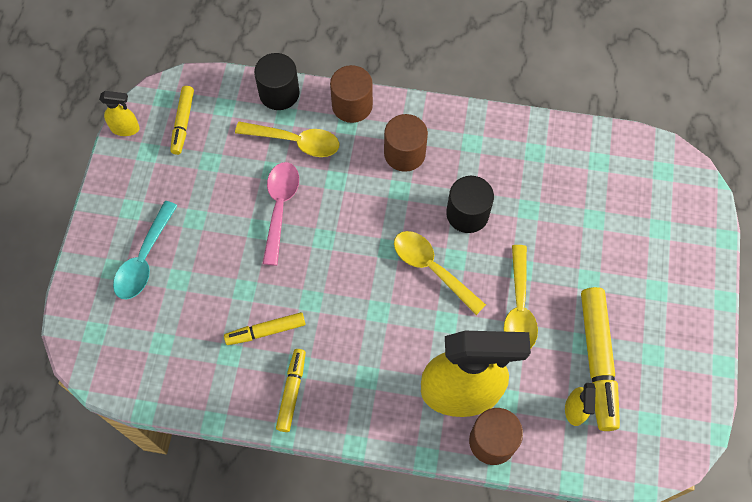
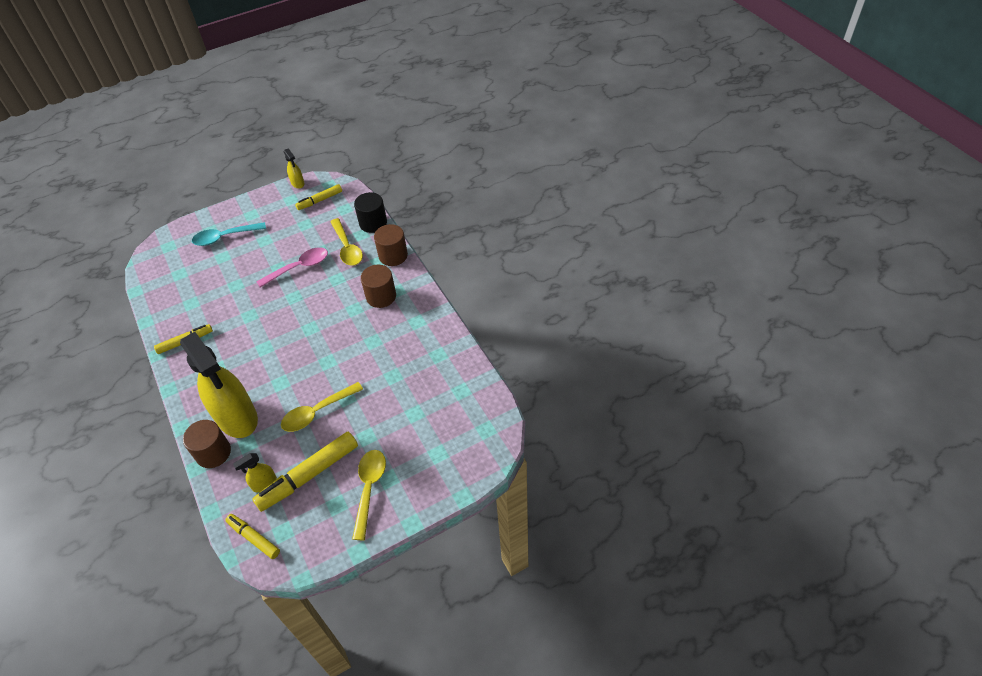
camera: 55 degrees right, 15 degrees down
(265, 331) = (216, 308): yellow marker -> yellow marker (254, 538)
(432, 268) = (312, 355): yellow spoon -> yellow spoon (369, 489)
(467, 214) = (364, 349): black cylinder -> none

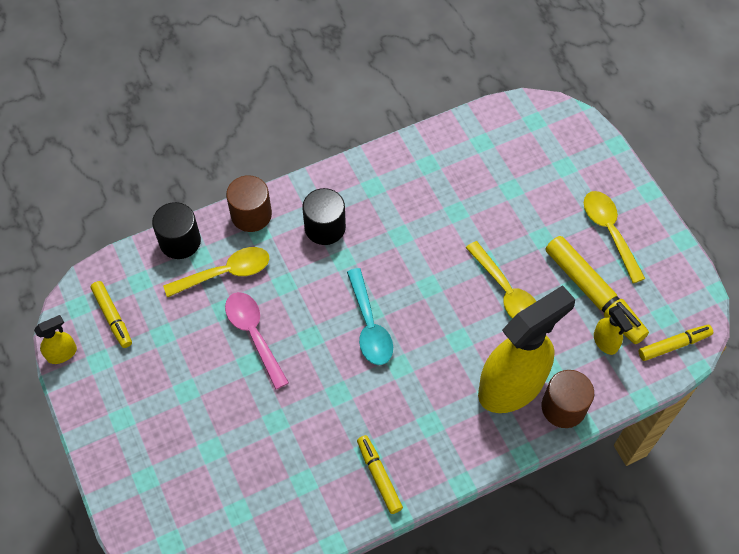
camera: 90 degrees left, 10 degrees up
(224, 237) = (167, 452): turquoise spoon -> turquoise spoon (369, 326)
(254, 538) = (674, 345): yellow marker -> yellow marker turned 150 degrees counterclockwise
(369, 489) = (609, 232): yellow spoon -> yellow spoon turned 60 degrees clockwise
(381, 296) = (325, 227): brown cylinder -> black cylinder

